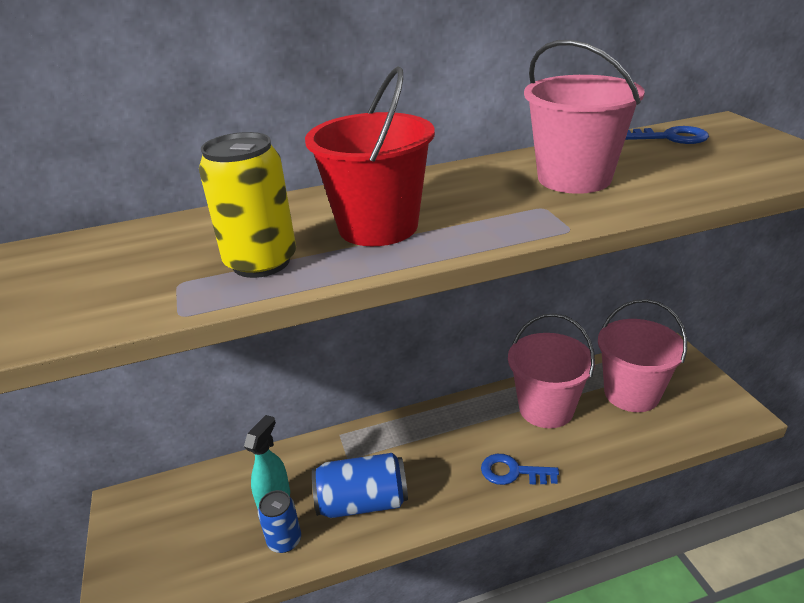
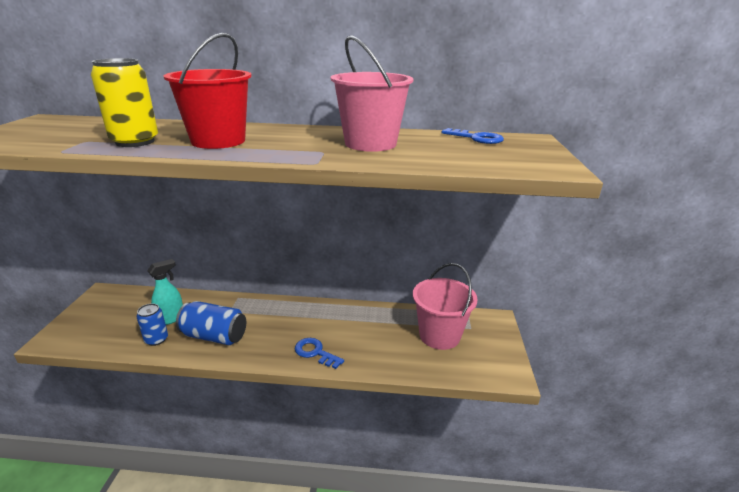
camera: 20 degrees right, 5 degrees down
(546, 408) = (372, 325): pink bucket -> none

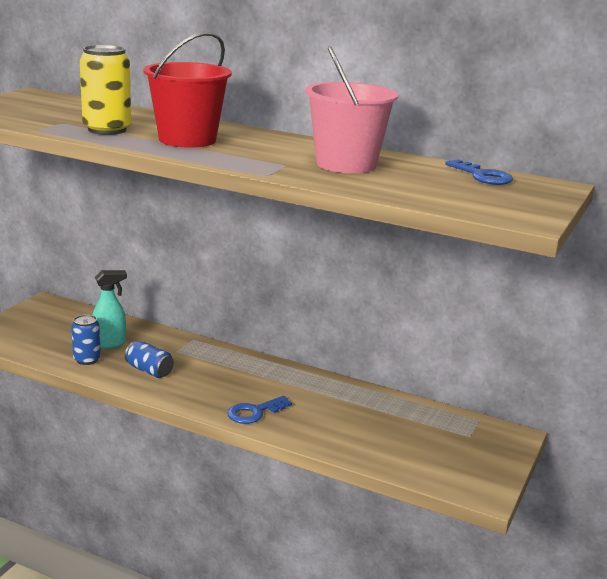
camera: 20 degrees right, 5 degrees down
(214, 336) = (149, 371): blue can -> blue can, size x0.63
(315, 352) = (254, 412): blue key -> blue key turned 90 degrees counterclockwise
(439, 335) = (421, 433): pink bucket -> none

